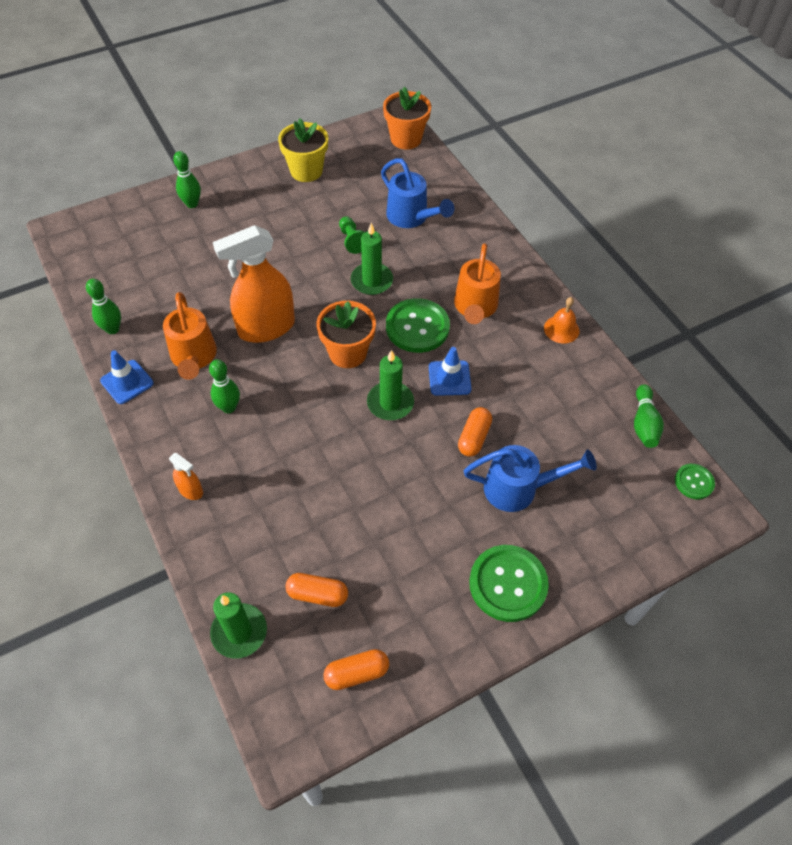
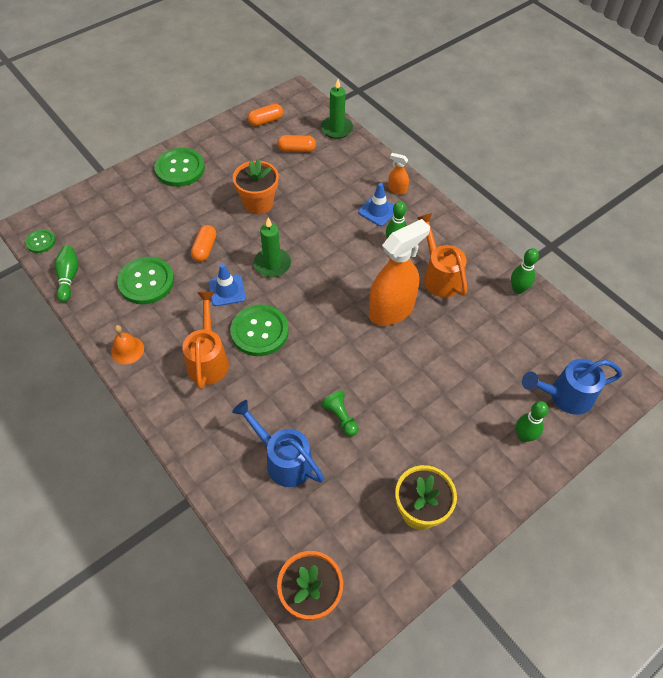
camera: 170 degrees right, 0 degrees up
(127, 382) = (480, 250): blue traffic cone -> blue traffic cone (378, 211)
(347, 353) = (315, 299): orange flower pot -> orange flower pot (258, 203)
(372, 281) = (310, 372): green candle -> none
(518, 488) = (171, 220): blue watering can -> blue watering can (565, 396)
(547, 404) = (146, 282): none -> green button

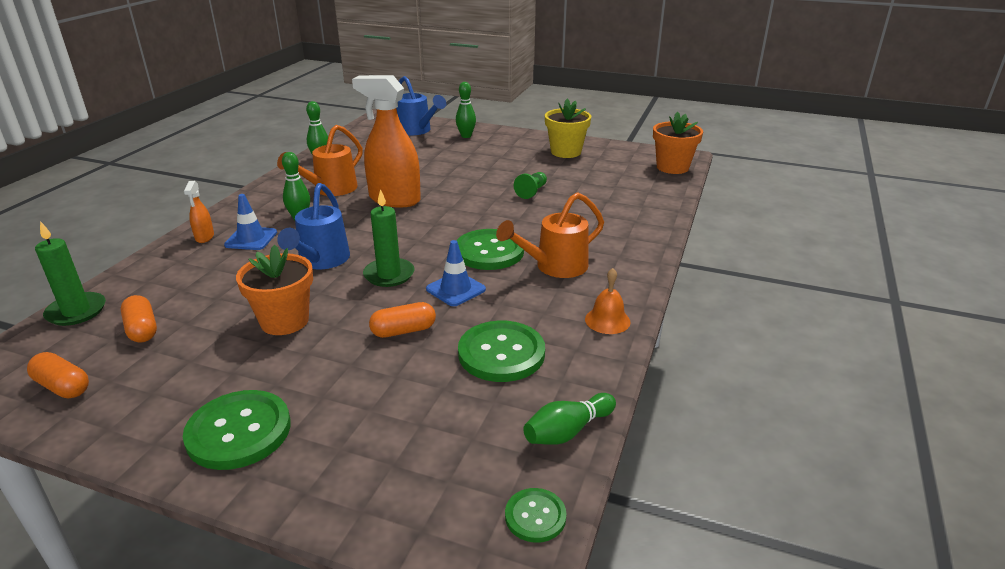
camera: 120 degrees left, 25 degrees down
(283, 460) = (599, 201): blue watering can -> blue watering can (321, 261)

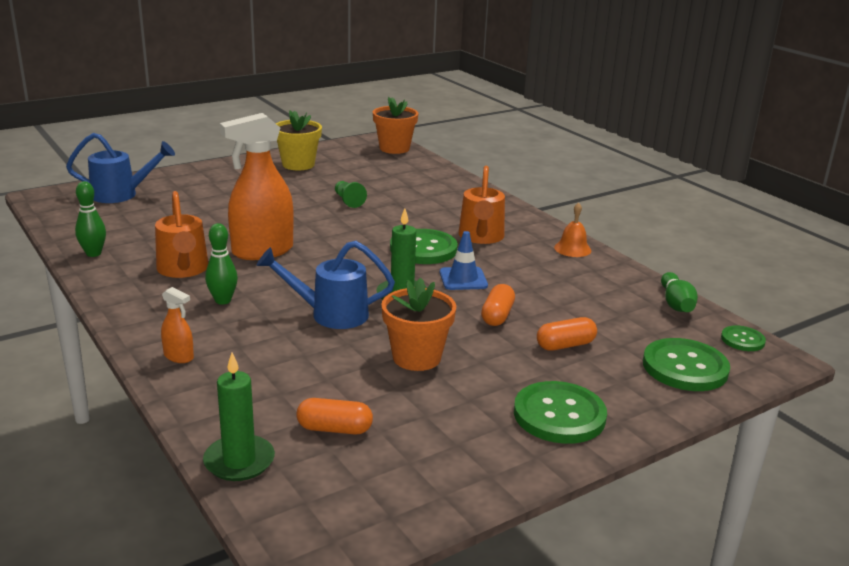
camera: 55 degrees left, 5 degrees down
(63, 386) = (390, 490): orange capsule -> orange capsule (565, 345)
(251, 239) = (227, 334): blue traffic cone -> none
(321, 261) = (331, 314): blue watering can -> blue watering can turned 135 degrees clockwise
(466, 136) = (182, 182): green bowling pin -> none
(501, 353) = (570, 293): green button -> green button (685, 367)

